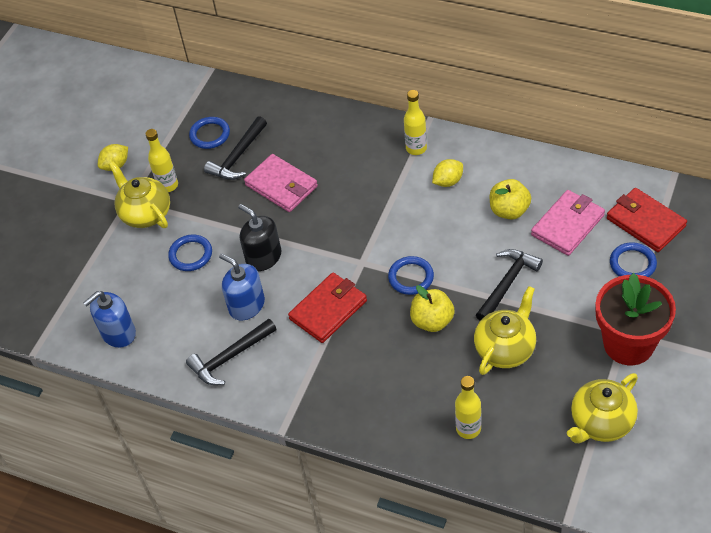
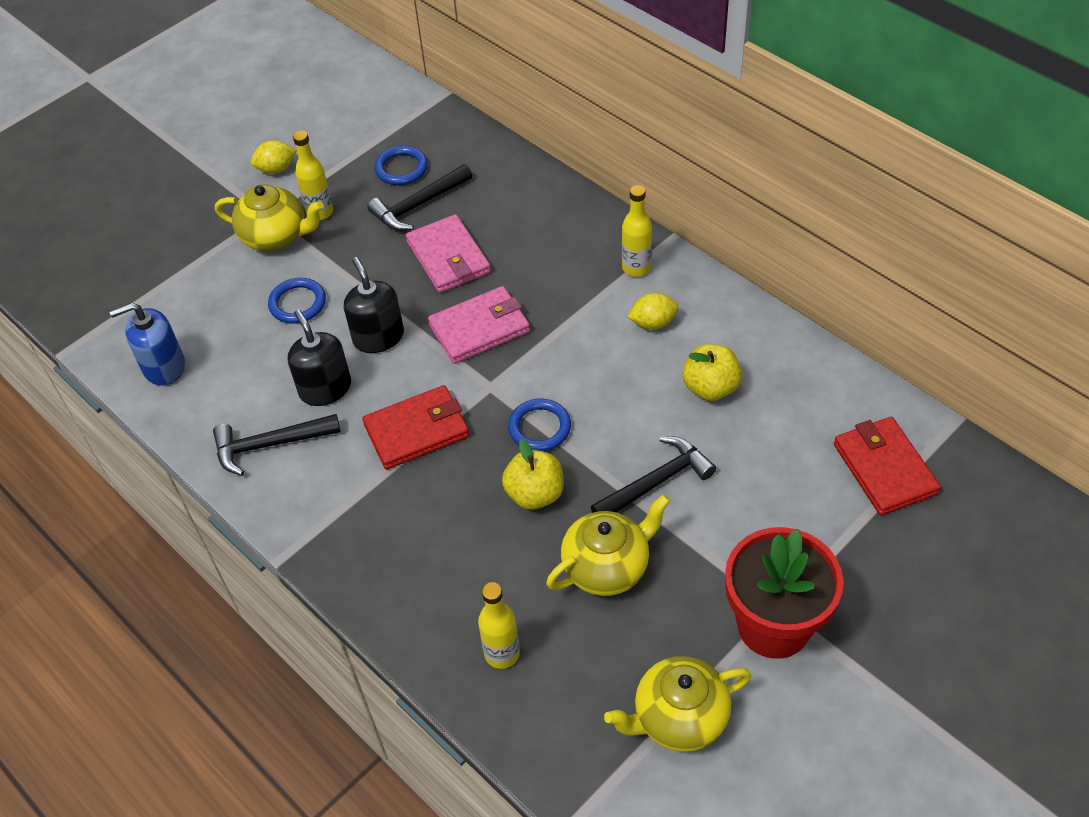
camera: 20 degrees right, 0 degrees up
(145, 214) = (276, 236): yellow teapot -> yellow teapot turned 120 degrees clockwise
(246, 305) = (325, 388): blue soap dispenser -> black soap dispenser
(568, 225) = (777, 434): pink wallet -> pink wallet (479, 328)
(632, 264) = (837, 518): blue ring -> none

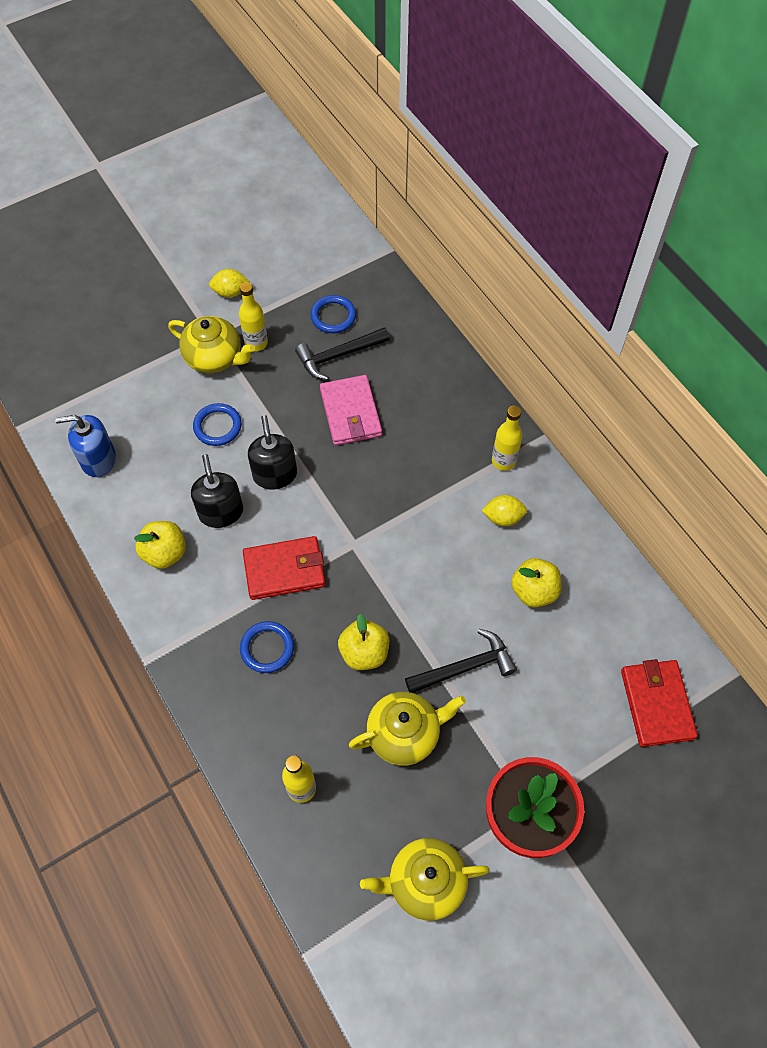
camera: 10 degrees right, 10 degrees up
(269, 445) = (165, 553): black hammer -> yellow apple
(479, 328) = (359, 487): pink wallet -> none
(539, 428) = (384, 592): blue ring -> blue ring (267, 648)

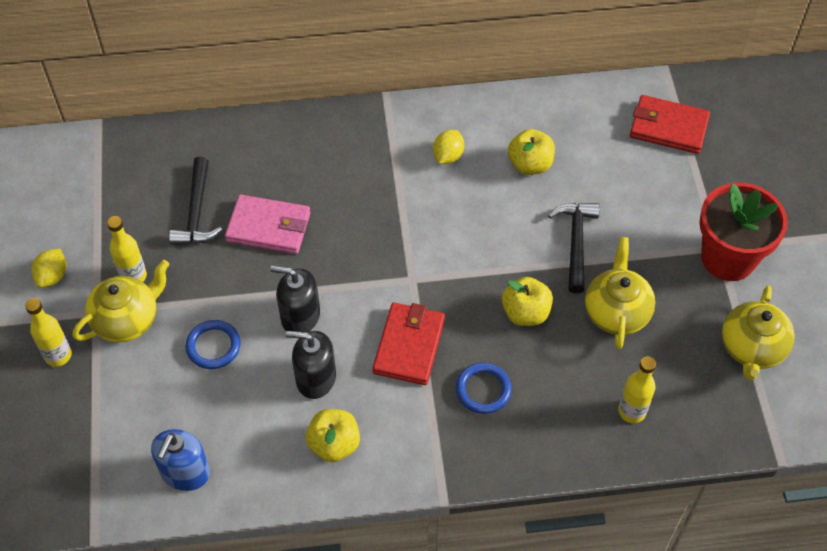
camera: 65 degrees left, 5 degrees down
(333, 316) = (146, 198): blue ring -> none
(503, 461) = (392, 132): yellow bottle -> yellow bottle (58, 355)

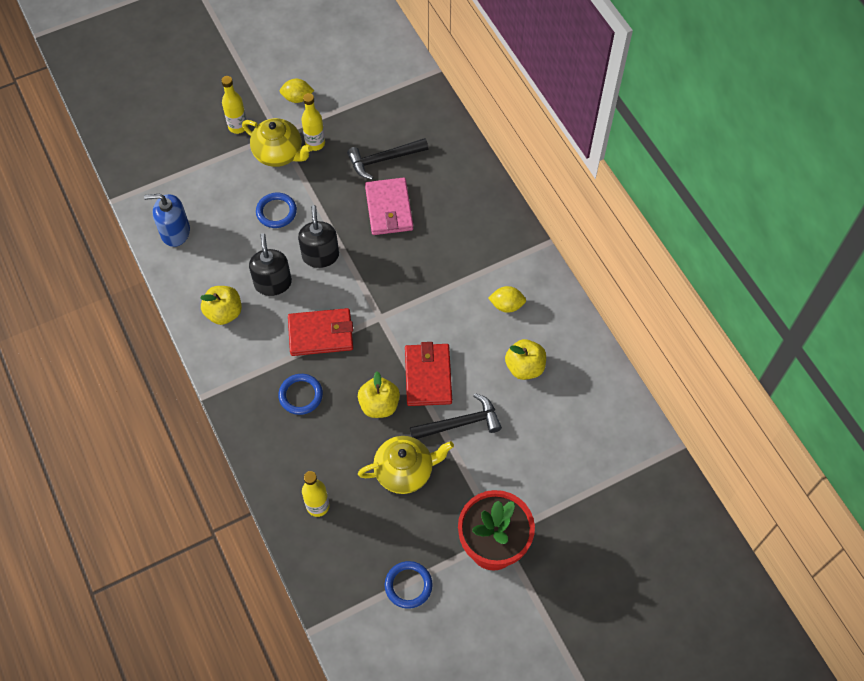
camera: 70 degrees right, 5 degrees up
(668, 127) = (613, 465): red wallet -> red wallet (428, 376)
(751, 349) = (408, 585): yellow teapot -> blue ring

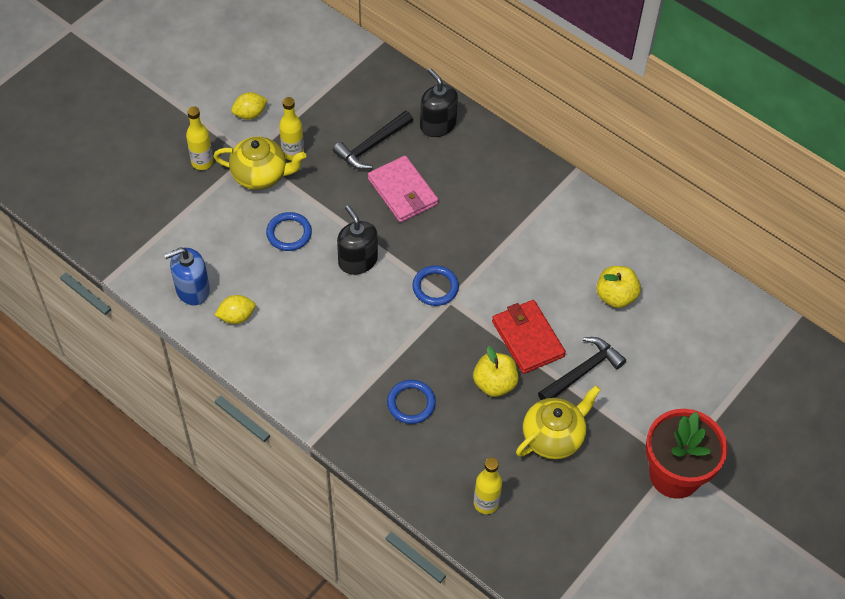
camera: 25 degrees left, 5 degrees down
(224, 313) = (288, 351): yellow apple -> none
(273, 283) = (323, 304): black soap dispenser -> black soap dispenser (438, 125)
(321, 334) = (399, 337): red wallet -> none
(408, 585) = (614, 543): blue ring -> blue ring (435, 287)
(506, 305) = (567, 244): yellow lemon -> yellow lemon (236, 317)

